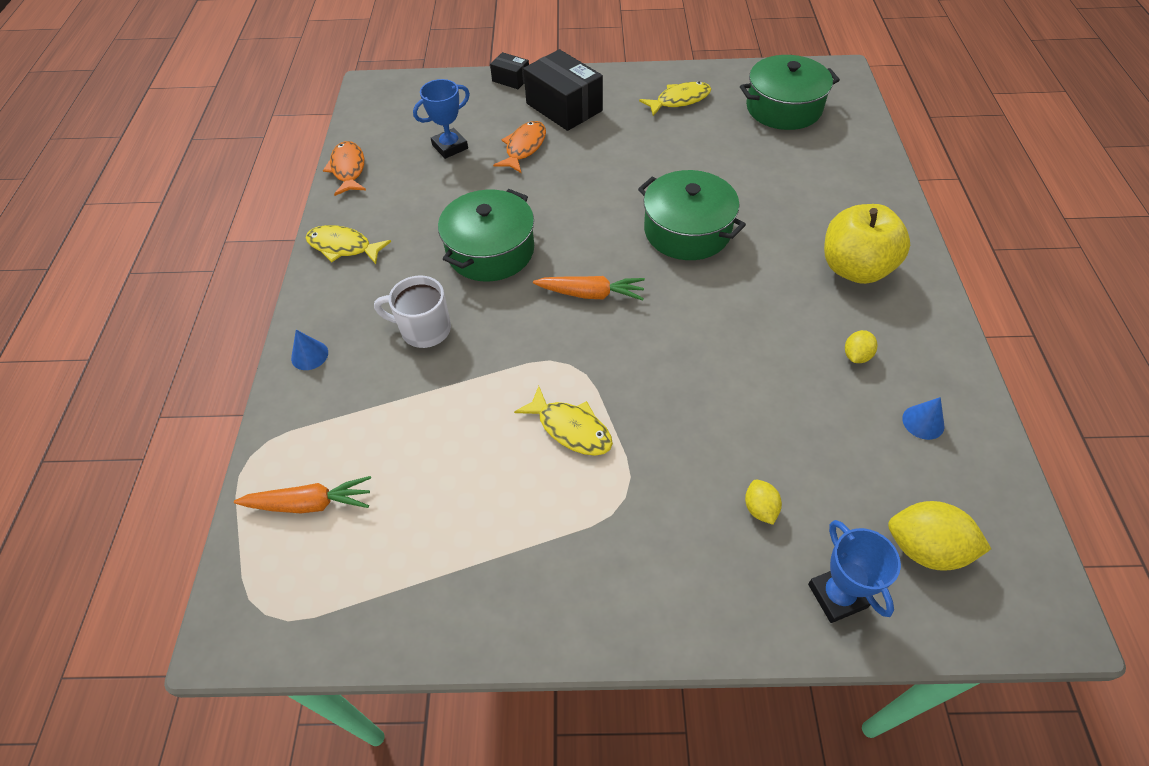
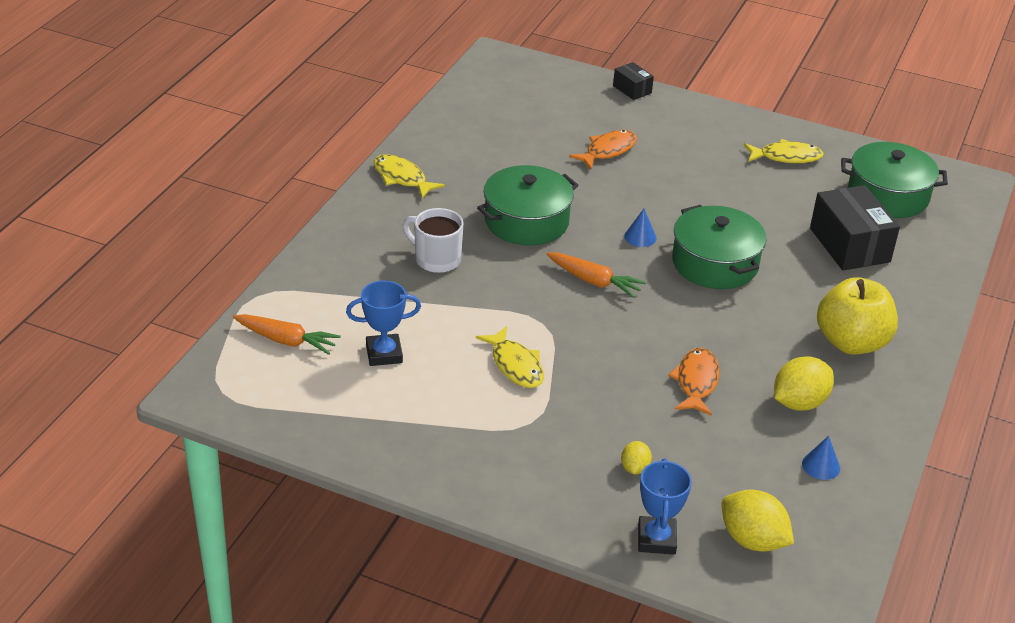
camera: 20 degrees right, 15 degrees down
(309, 355) = (334, 246): blue cone -> blue cone (640, 237)
(348, 169) = (438, 119): orange fish -> orange fish (696, 382)
(450, 147) = (539, 129): blue trophy -> blue trophy (384, 354)
(564, 107) = (668, 128): black box -> black box (849, 245)
(856, 356) = (799, 403): yellow lemon -> yellow lemon, size x1.83

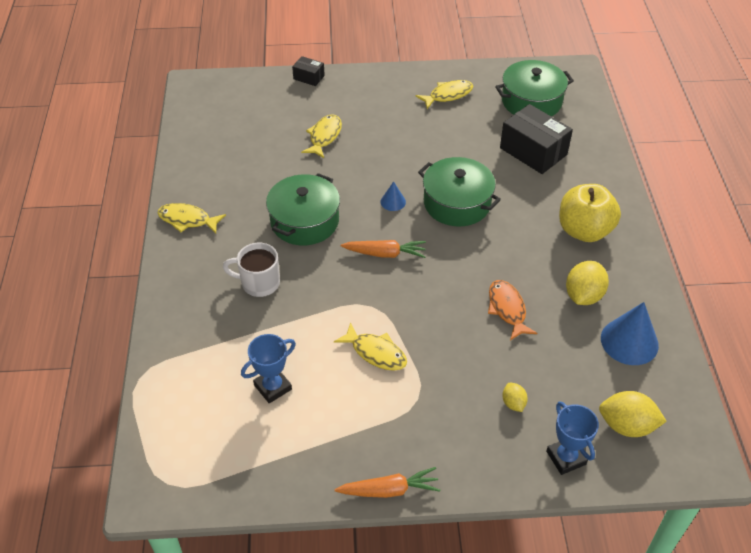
camera: 25 degrees left, 10 degrees up
(286, 340) = (189, 410): orange carrot -> orange carrot (389, 490)
(607, 151) = (324, 136): orange fish -> yellow fish
(821, 466) = (629, 341): blue cone -> blue cone, size x1.97

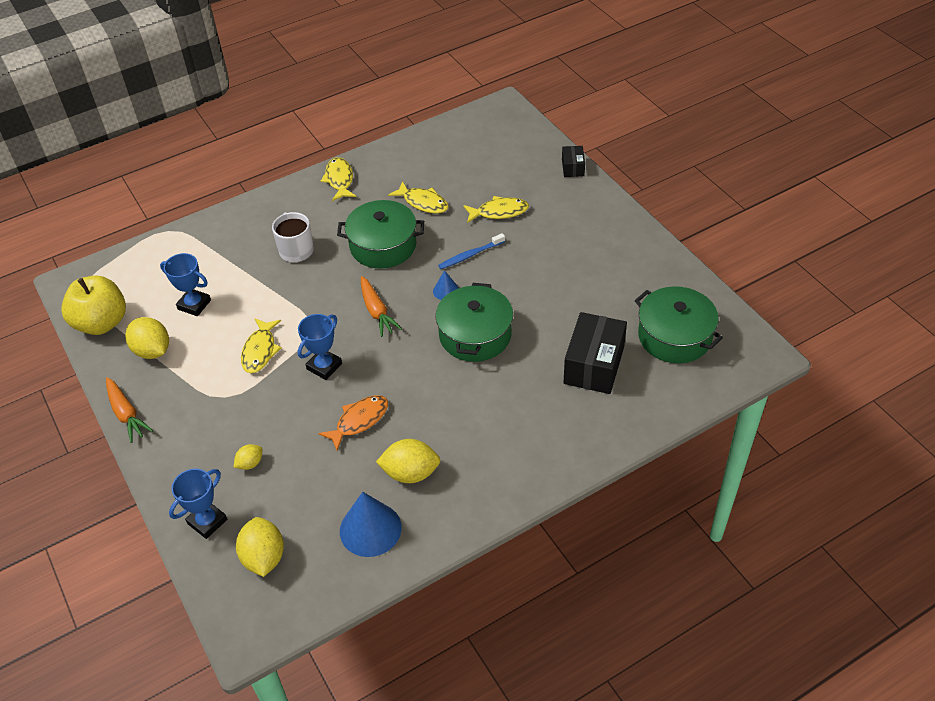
camera: 65 degrees right, 0 degrees up
(313, 442) = (152, 351): none -> yellow lemon
(362, 172) = (470, 255): none -> blue toothbrush
(428, 312) = (324, 366): none -> blue trophy
(448, 95) = (629, 270): yellow fish -> yellow fish (423, 202)
(584, 230) = (503, 445): yellow apple -> yellow apple (102, 323)

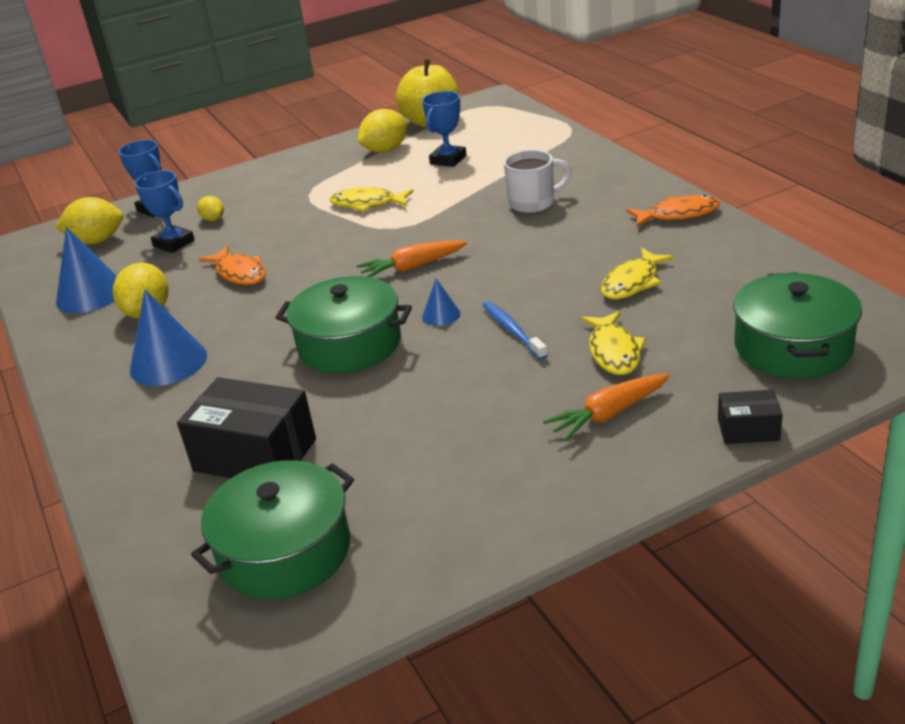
camera: 95 degrees right, 15 degrees down
(126, 414) = (306, 152): orange carrot -> orange carrot (609, 414)
(324, 366) = (330, 243): blue trophy -> blue trophy (174, 243)
(339, 180) = (678, 214): yellow fish -> orange fish
(383, 246) = (538, 259): green pot -> green pot (792, 347)
(486, 439) = (168, 362): none -> blue cone

